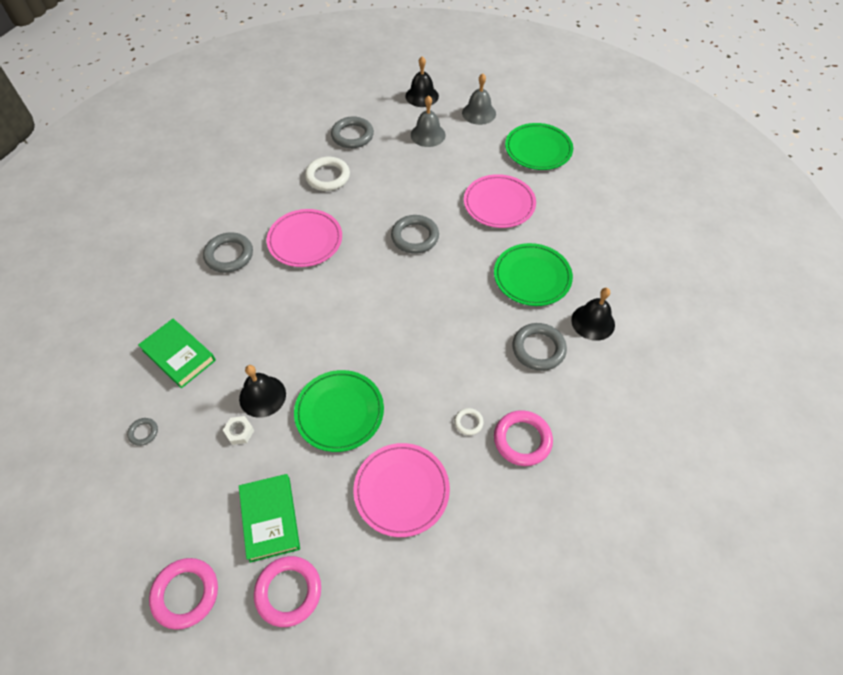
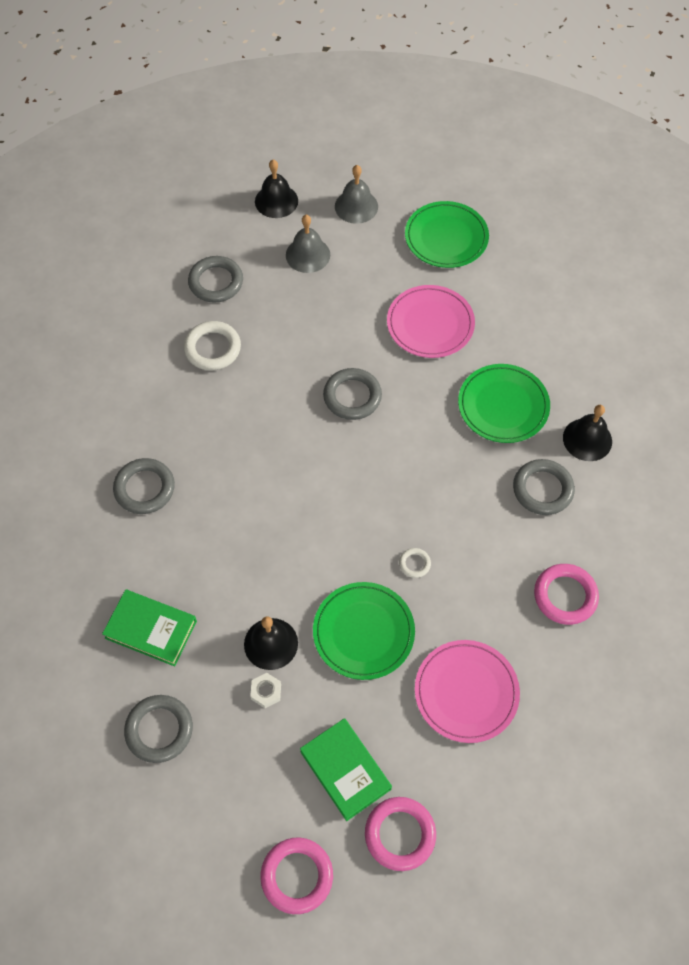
camera: 20 degrees left, 5 degrees up
(143, 432) = (159, 730): grey ring -> grey ring, size x1.98
(305, 240) = (226, 441): pink plate -> none
(468, 422) = (503, 596): white ring -> white ring (414, 564)

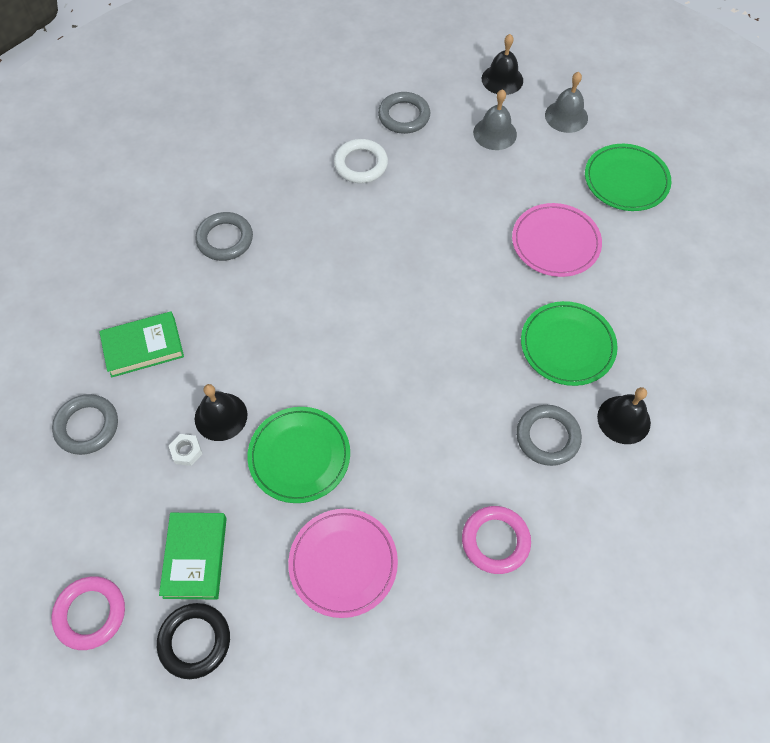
camera: 35 degrees right, 0 degrees up
(151, 629) = (143, 347): green book -> green book turned 75 degrees counterclockwise
(352, 396) = (442, 263): grey ring -> none
(400, 834) = (195, 641): pink ring -> black ring
(414, 564) = (385, 428): white ring -> none

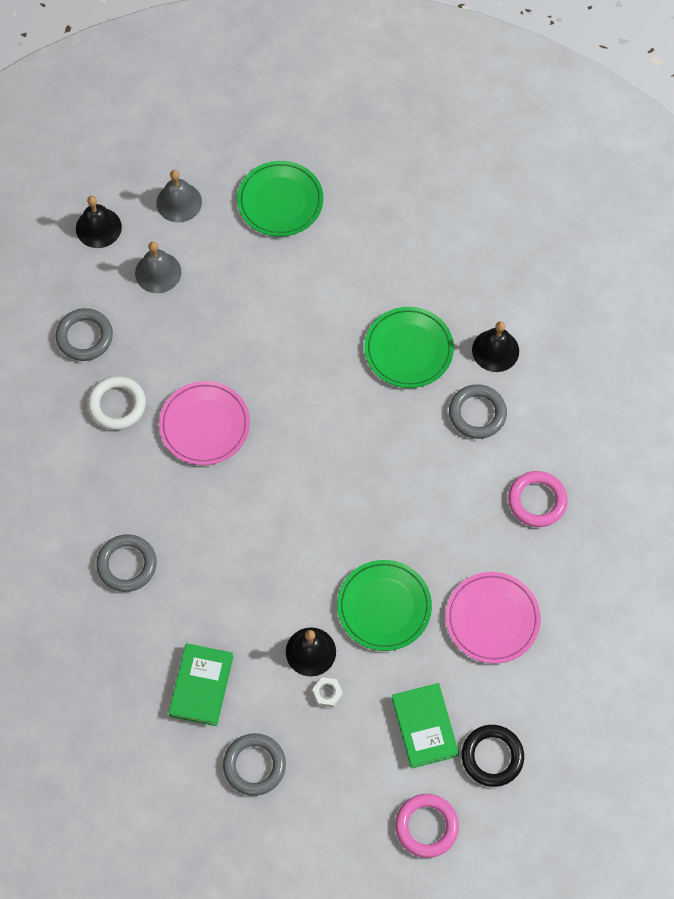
camera: 60 degrees left, 5 degrees up
(195, 557) = (424, 727): green book -> green book turned 45 degrees clockwise
(555, 243) = (307, 297): pink plate -> pink plate (204, 425)

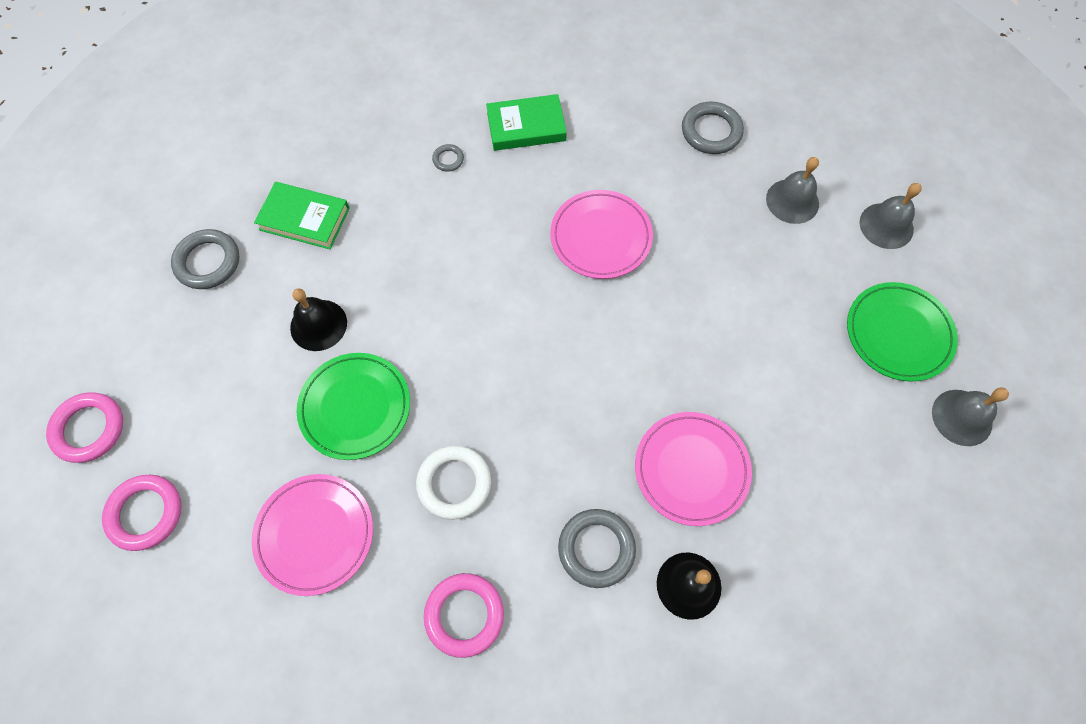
camera: 95 degrees right, 0 degrees up
(98, 227) = (846, 147): black bell -> none
(117, 405) = (629, 157): white ring -> white ring (454, 483)
(127, 564) = (448, 159): grey ring -> grey ring, size x0.51
(327, 693) = (267, 338): white nut -> none
(347, 164) = (962, 417): none -> grey bell
(408, 349) = (691, 469): green plate -> pink plate
(424, 727) = (202, 438): green book -> green book (526, 127)
(492, 756) = (145, 513): black ring -> pink ring

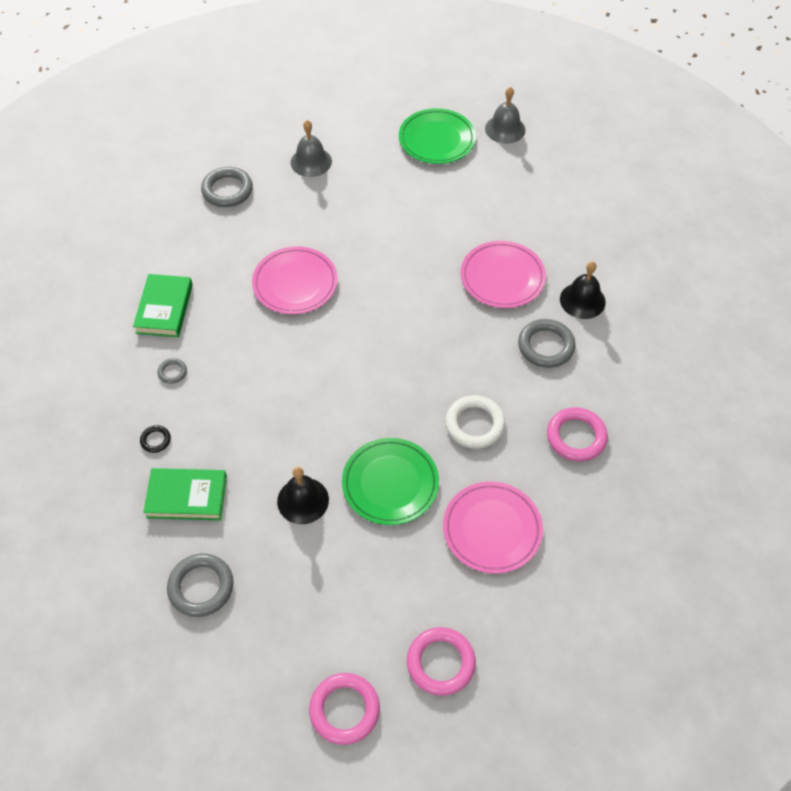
camera: 75 degrees left, 10 degrees down
(304, 219) = (187, 497): green book -> green book turned 60 degrees clockwise
(364, 171) = (155, 440): none -> black ring
(886, 225) = (352, 118): grey bell -> none

